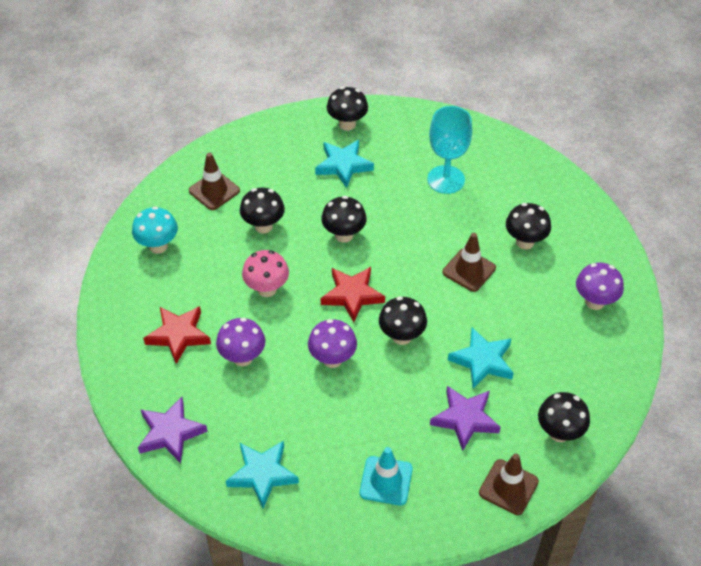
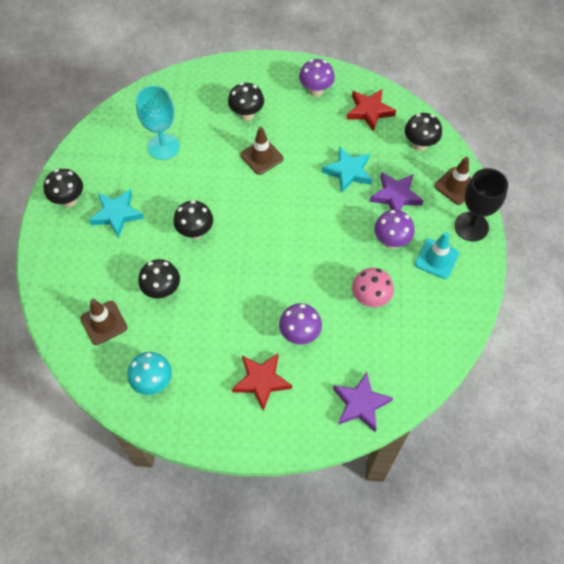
camera: 75 degrees left, 10 degrees up
(262, 474) = (414, 341): turquoise star -> none
(267, 289) = (233, 302): pink mushroom -> pink mushroom (370, 299)
(332, 359) = (319, 269): purple mushroom -> purple mushroom (391, 241)
(352, 295) = (260, 241): red star -> red star (369, 111)
(401, 336) = (311, 217): black mushroom -> none
(449, 514) = (471, 226): none -> black goblet

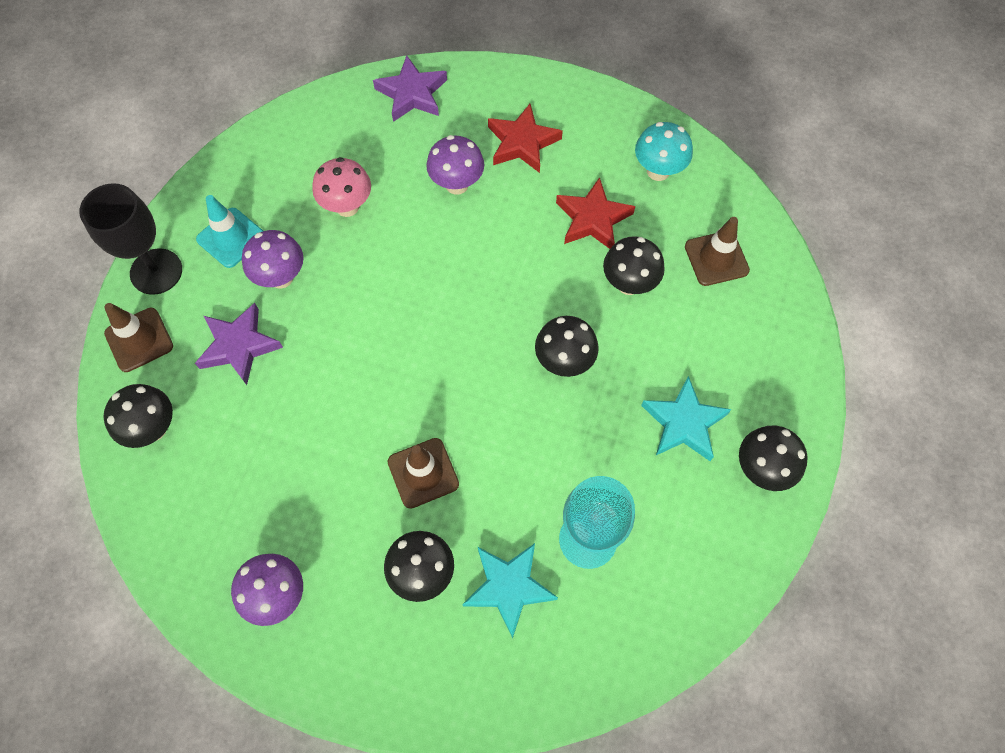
camera: 165 degrees left, 5 degrees up
(348, 172) = (292, 407): turquoise star -> turquoise star (509, 587)
(369, 111) = (202, 521): red star -> red star (593, 219)

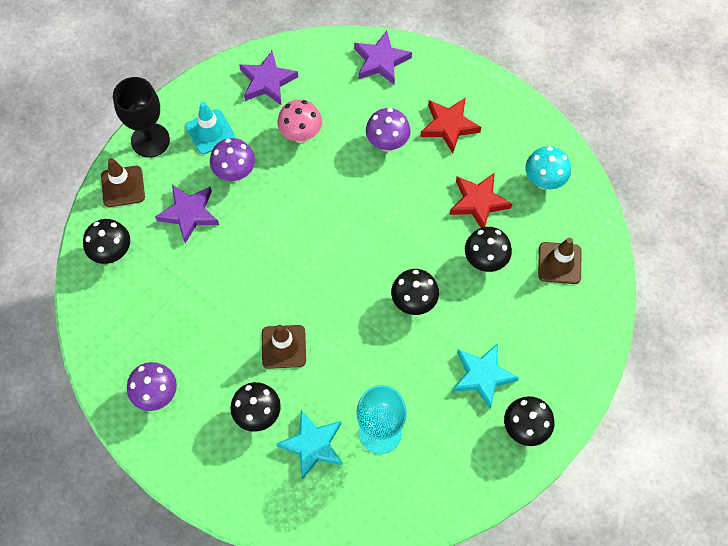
camera: 20 degrees right, 0 degrees up
(282, 157) = (267, 81): none -> purple star

